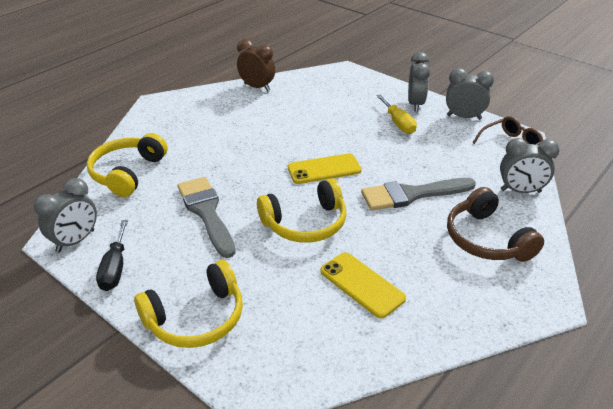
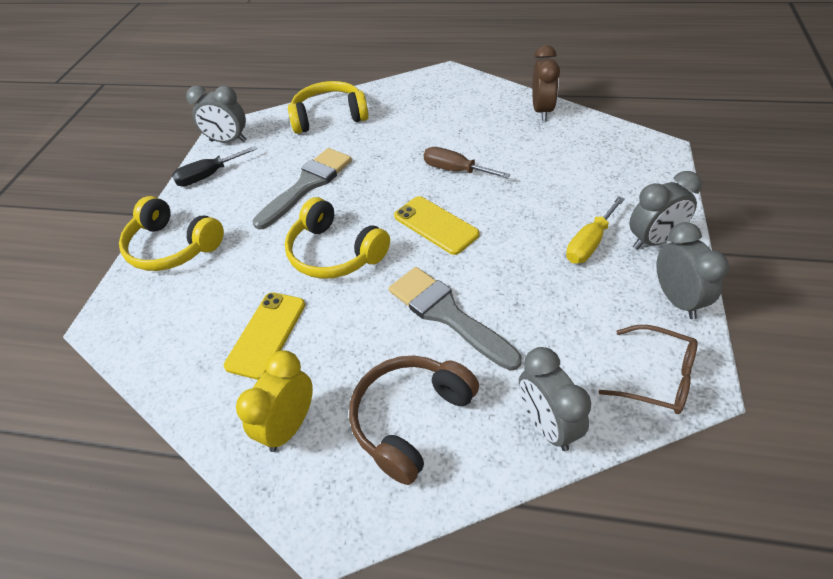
camera: 65 degrees right, 10 degrees up
(276, 141) = (455, 170): none -> brown screwdriver
(459, 296) = (289, 426): none -> yellow clock

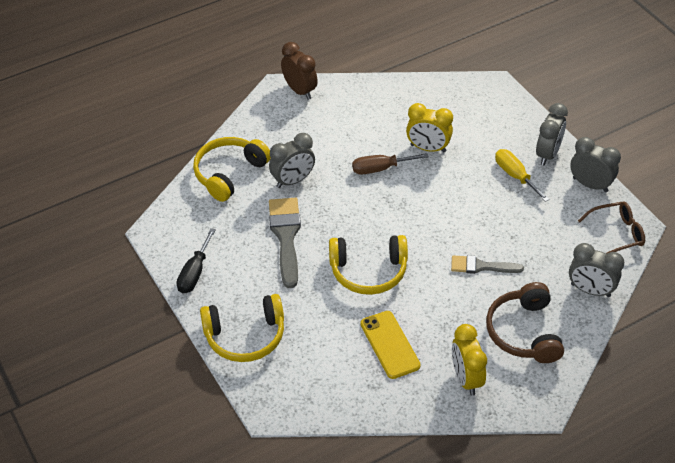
camera: 45 degrees left, 0 degrees up
(228, 141) = (169, 237): grey clock -> grey clock (293, 181)
(435, 225) = (412, 215): yellow phone -> none
(447, 314) = (481, 266): grey brush -> grey brush, size x0.62
(522, 174) = (428, 148): none -> yellow clock
(542, 111) = (389, 90): brown clock -> brown clock (300, 91)
(589, 243) = (515, 176): yellow screwdriver -> yellow screwdriver turned 150 degrees clockwise

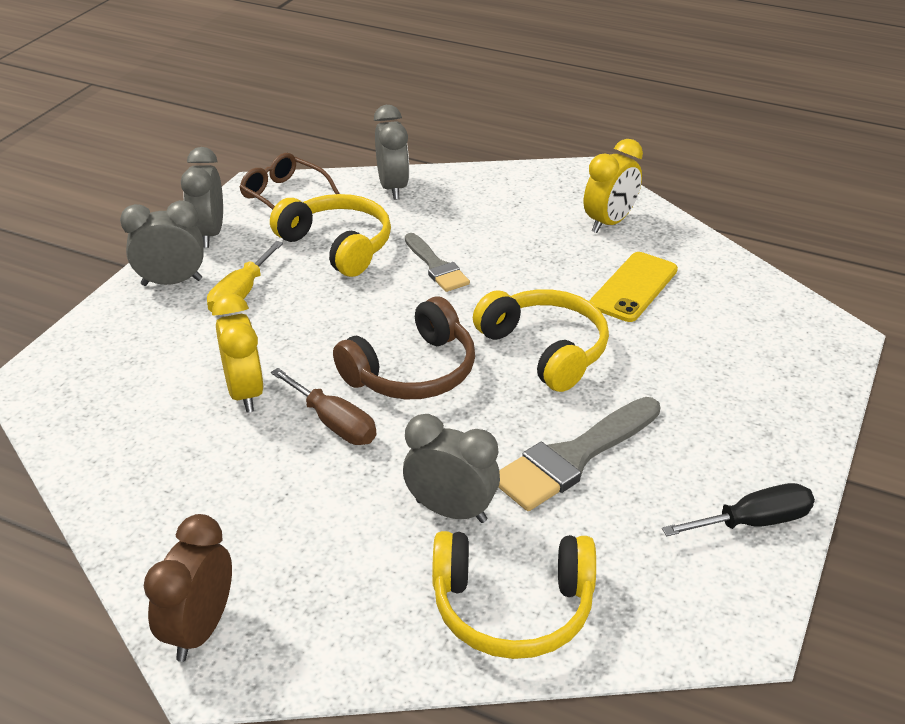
camera: 125 degrees left, 10 degrees down
(245, 336) = (778, 408): yellow headphones -> yellow headphones (337, 246)
(524, 332) = (502, 209): brown headphones -> brown headphones (412, 371)

